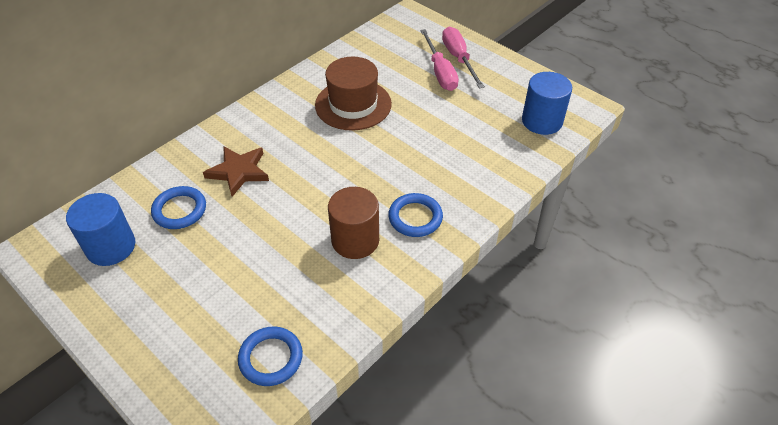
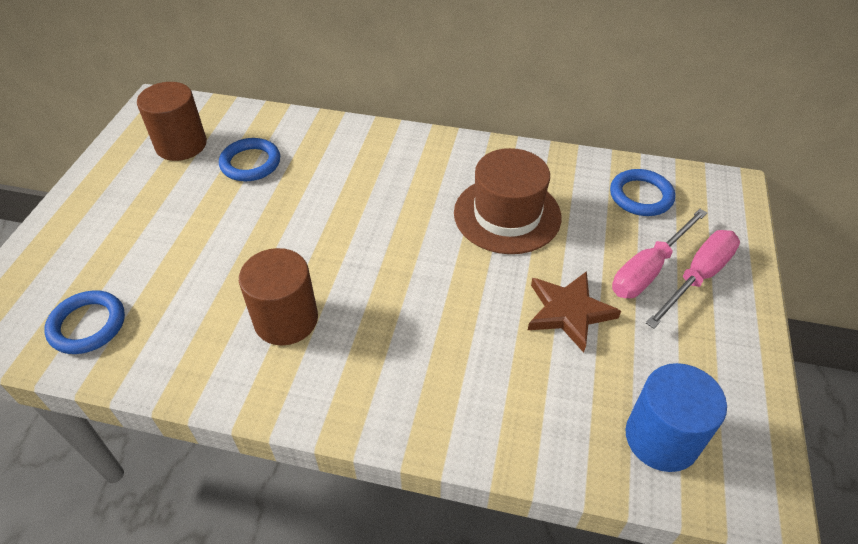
camera: 60 degrees right, 0 degrees up
(111, 247) = (181, 145): blue cylinder -> brown cylinder
(238, 172) = (329, 176): brown star -> brown star (568, 312)
(415, 217) = (357, 362): blue ring -> blue ring (641, 196)

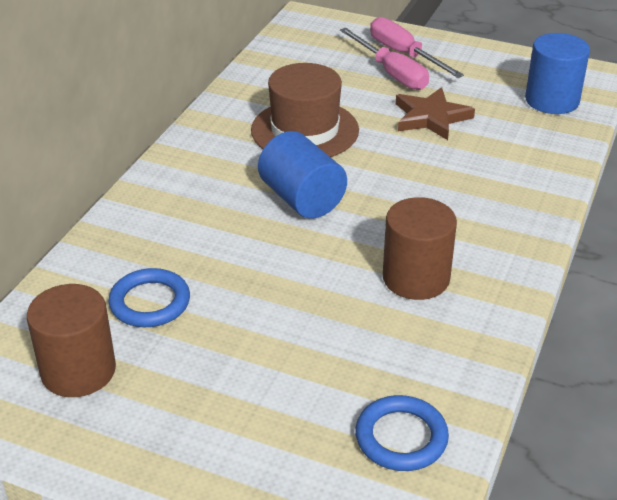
camera: 80 degrees left, 10 degrees down
(394, 227) = (302, 199): none -> blue cylinder
(641, 196) = (303, 59): blue ring -> none

